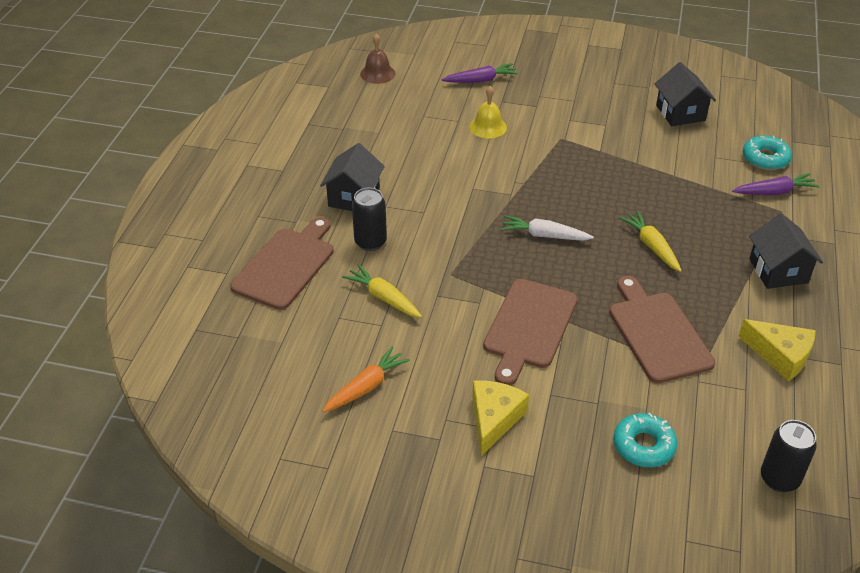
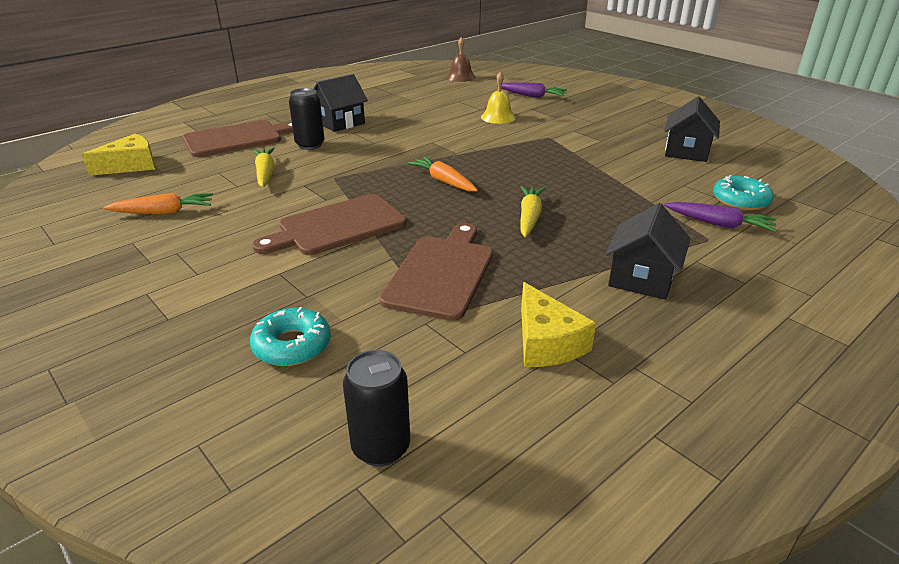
camera: 35 degrees right, 10 degrees down
(494, 419) = (208, 268): yellow cheese -> yellow cheese (131, 165)
(544, 235) = (443, 181): white carrot -> orange carrot

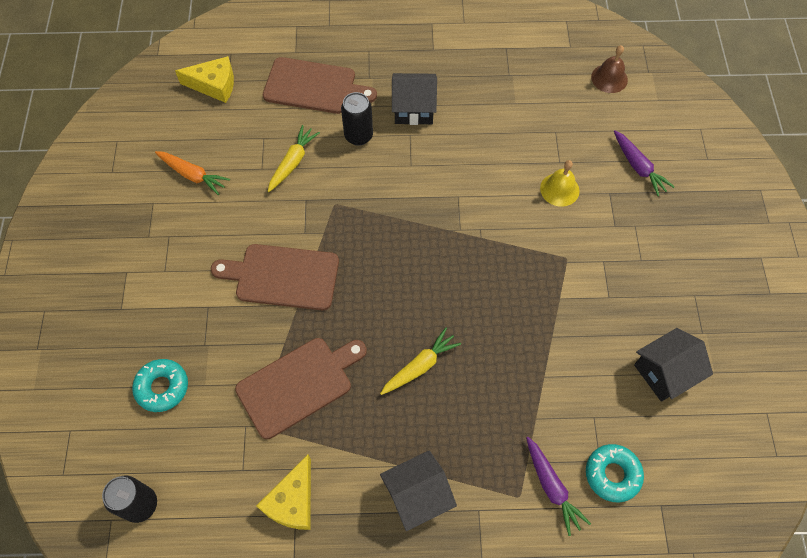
camera: 40 degrees right, 30 degrees up
(443, 181) = (407, 268): orange carrot -> none

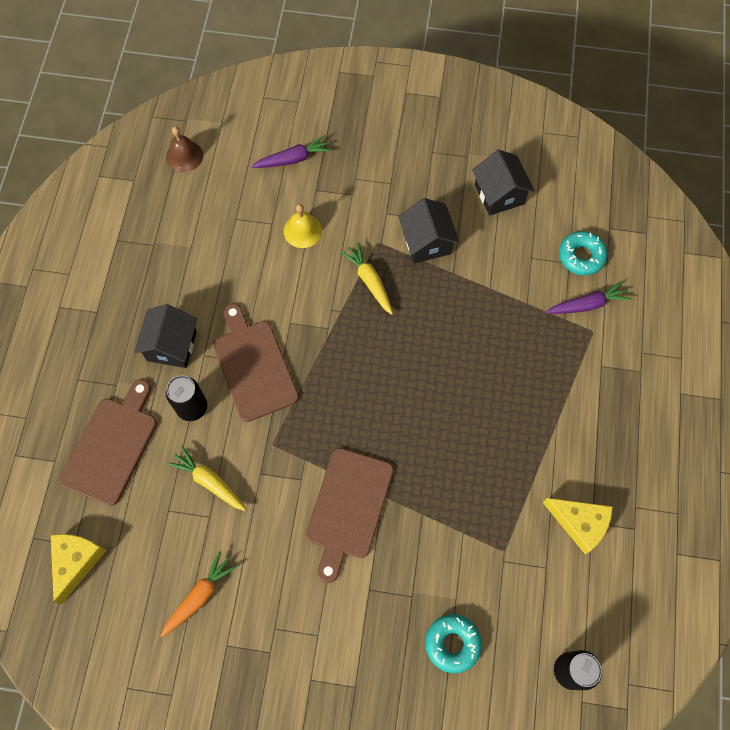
camera: 80 degrees left, 5 degrees up
(298, 384) = (468, 505): brown cutting board -> brown cutting board (253, 366)
(417, 495) = (584, 413): black house -> black house (426, 242)
(420, 366) = (465, 390): yellow carrot -> yellow carrot (369, 281)

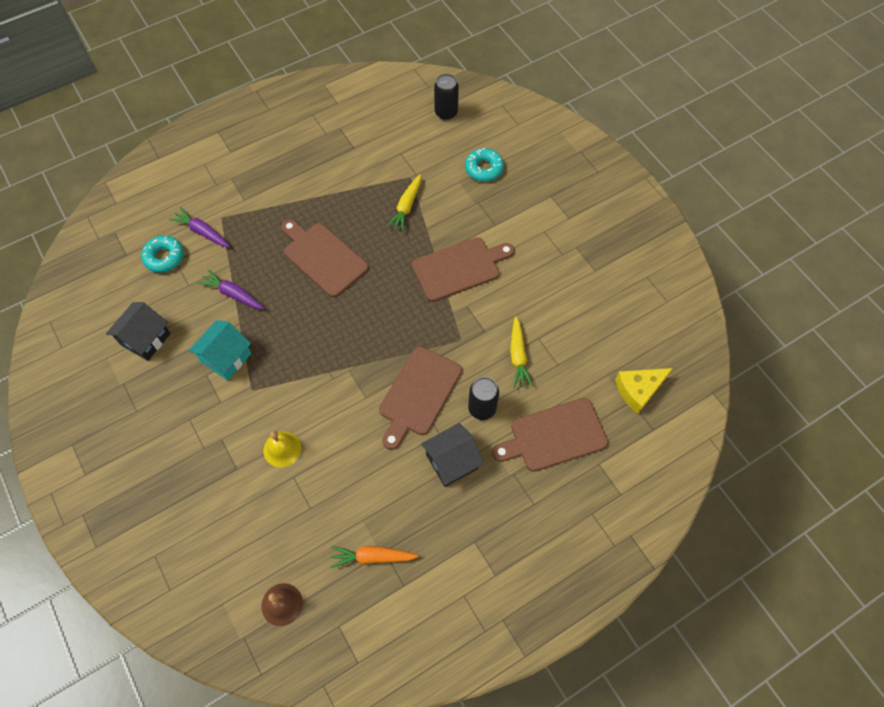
camera: 130 degrees left, 5 degrees down
(199, 596) = (585, 305): orange carrot -> orange carrot (372, 557)
(293, 159) = (218, 510): purple carrot -> purple carrot (233, 294)
(369, 281) = (289, 371): yellow carrot -> yellow carrot (406, 207)
(426, 242) = (226, 357): black house -> turquoise house
(468, 390) = (323, 257): none -> brown cutting board
(580, 523) = (360, 153): yellow cheese -> none

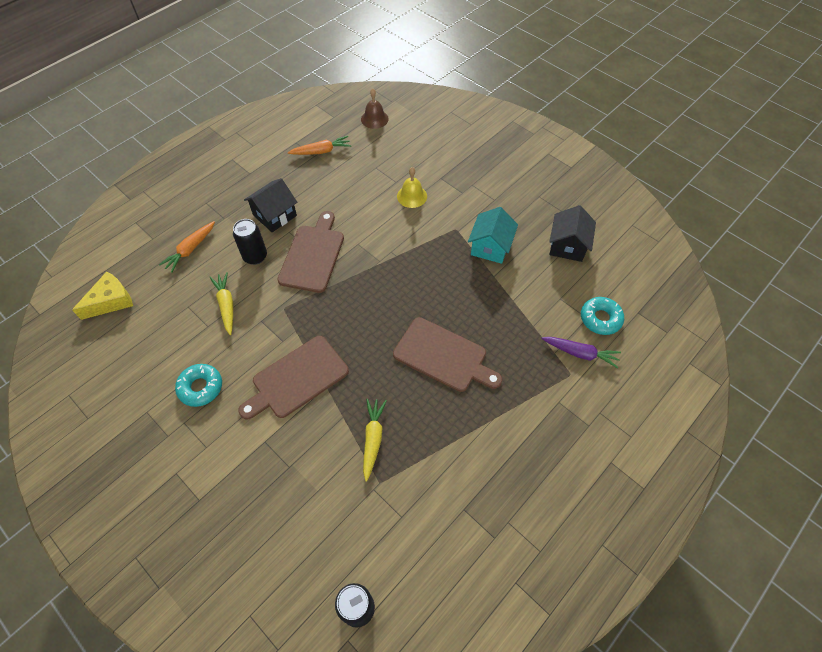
camera: 165 degrees right, 5 degrees down
(233, 294) = (513, 300): purple carrot -> none
(484, 168) = (288, 521): turquoise donut -> turquoise donut (200, 387)
(554, 436) = (190, 250): brown cutting board -> orange carrot

